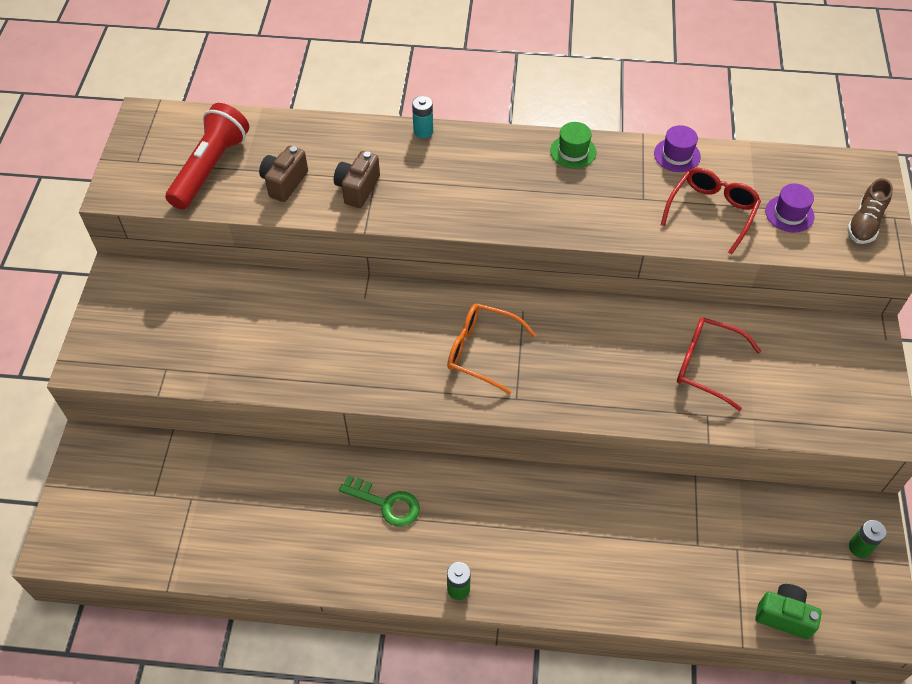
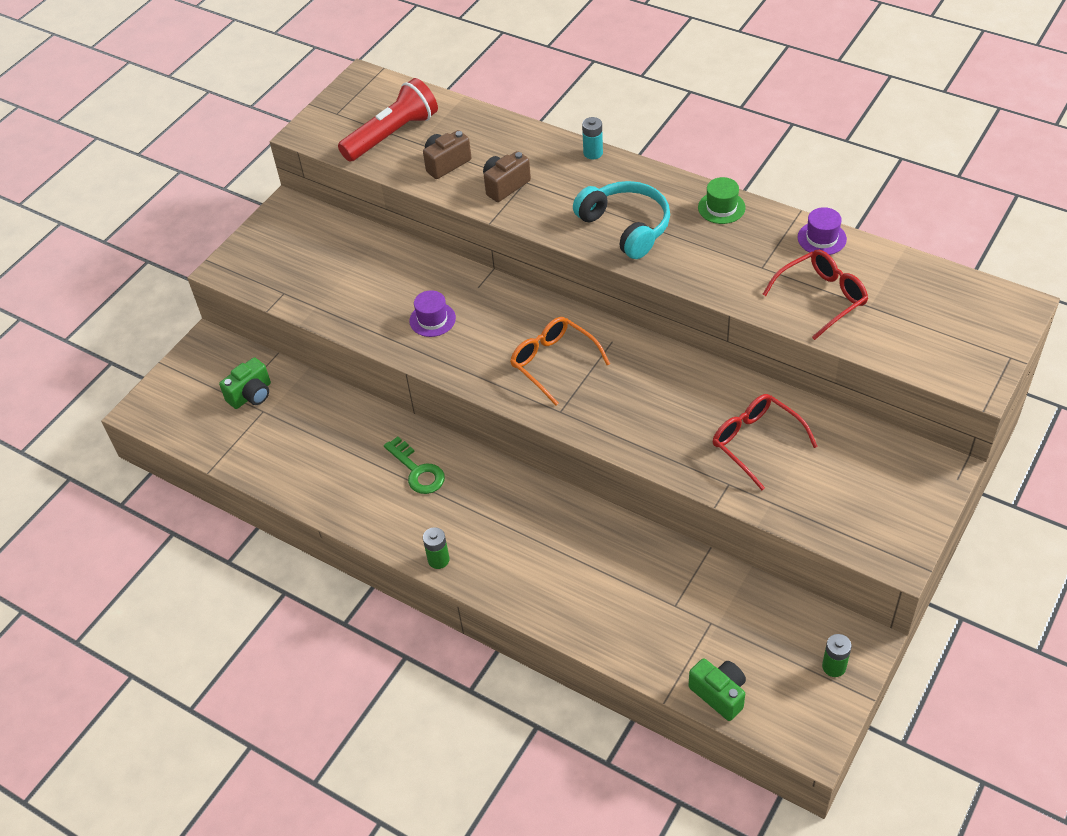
camera: 30 degrees right, 5 degrees down
(169, 485) = (251, 395): none -> green camera
(498, 196) = (626, 227): none -> turquoise headphones
(789, 214) = (900, 322): purple hat -> purple hat (432, 319)
(865, 223) = (974, 353): brown shoe -> none

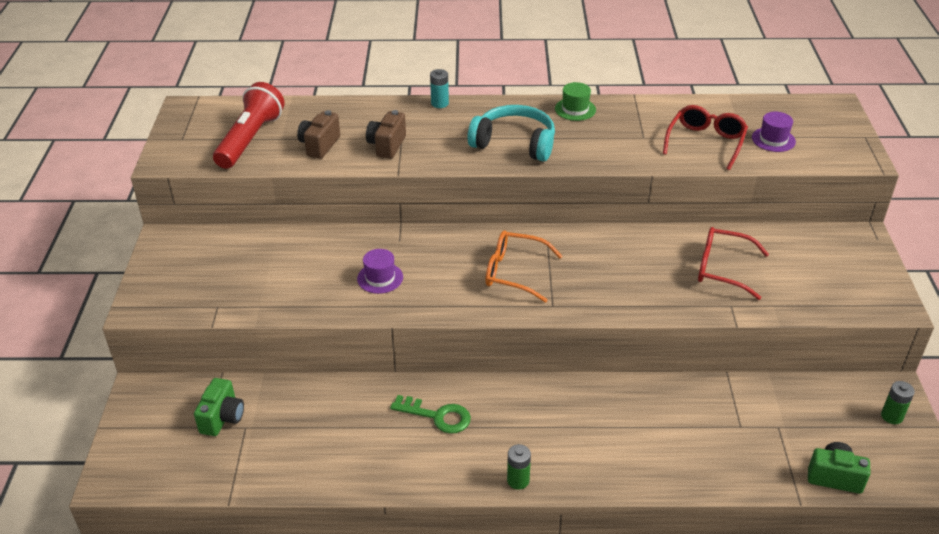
camera: 35 degrees left, 10 degrees down
(821, 238) = (666, 106): purple hat -> purple hat (773, 139)

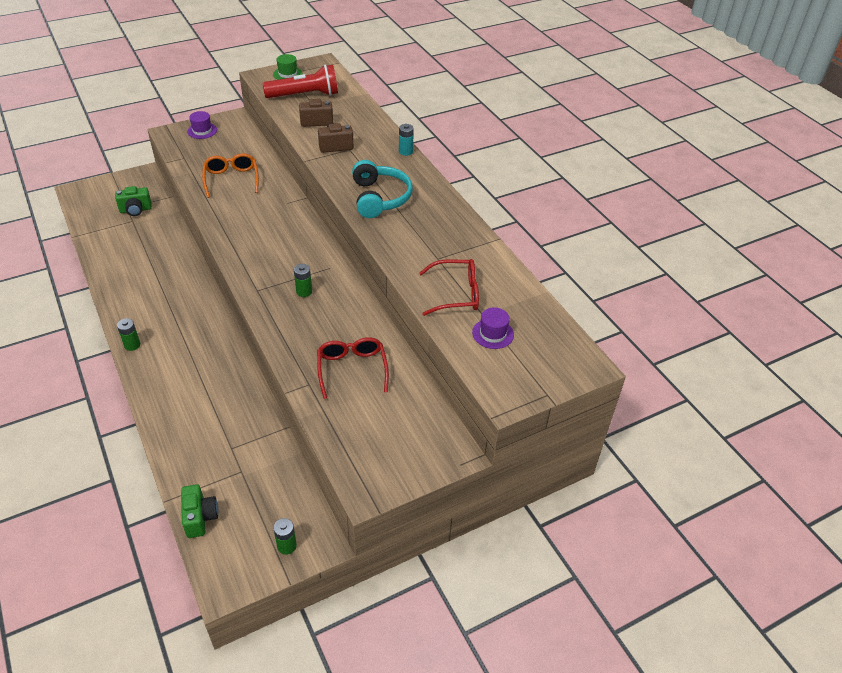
camera: 60 degrees right, 5 degrees up
(380, 278) = (243, 207): purple hat -> purple hat (202, 131)
(437, 416) = (174, 292): green key -> none
(514, 272) = (283, 262): orange glasses -> orange glasses (231, 179)
(575, 109) = (450, 214): green hat -> green hat (287, 74)
(578, 270) = (304, 292): none -> green battery

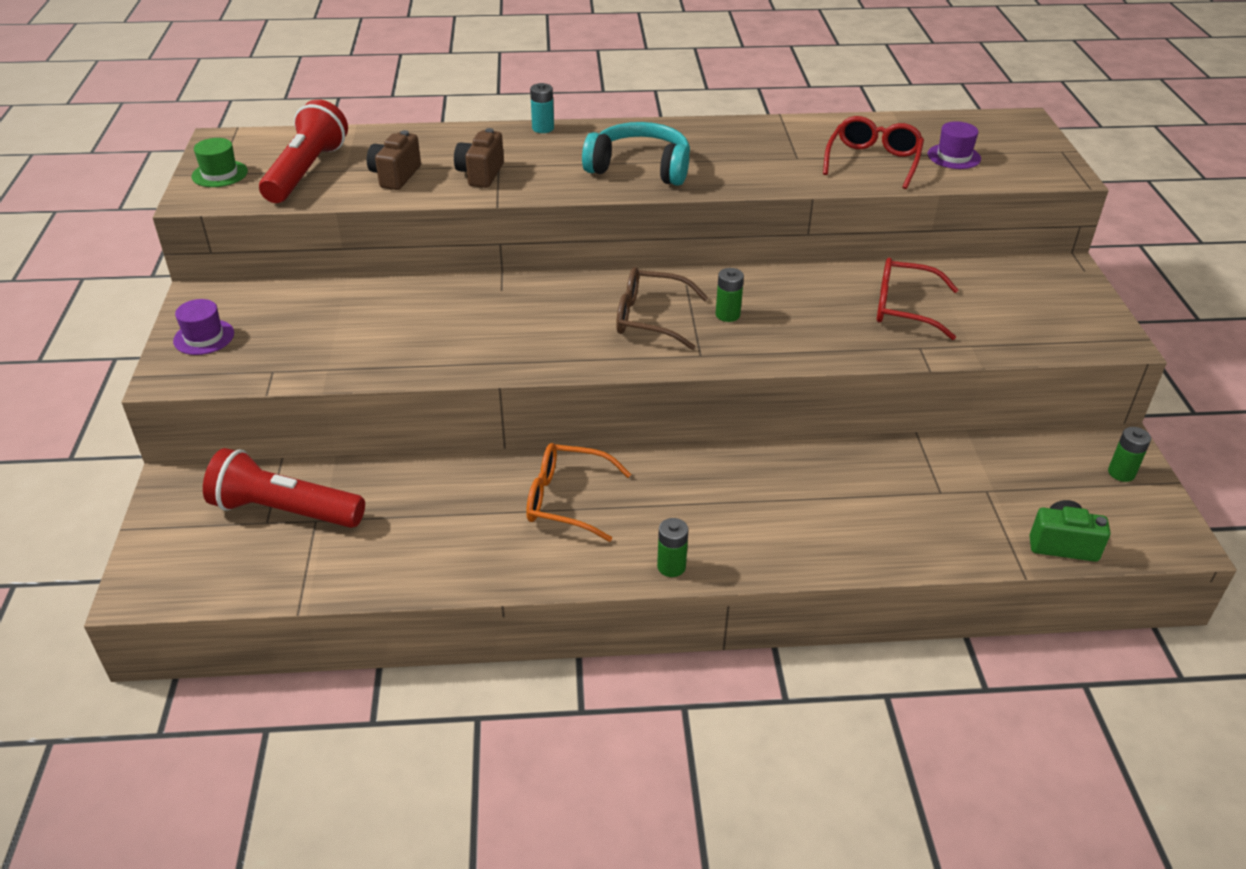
camera: 65 degrees left, 5 degrees down
(136, 210) = (285, 511): green camera -> red flashlight
(231, 179) = (391, 331): orange glasses -> orange glasses (567, 500)
(285, 262) = (651, 318): none -> brown glasses

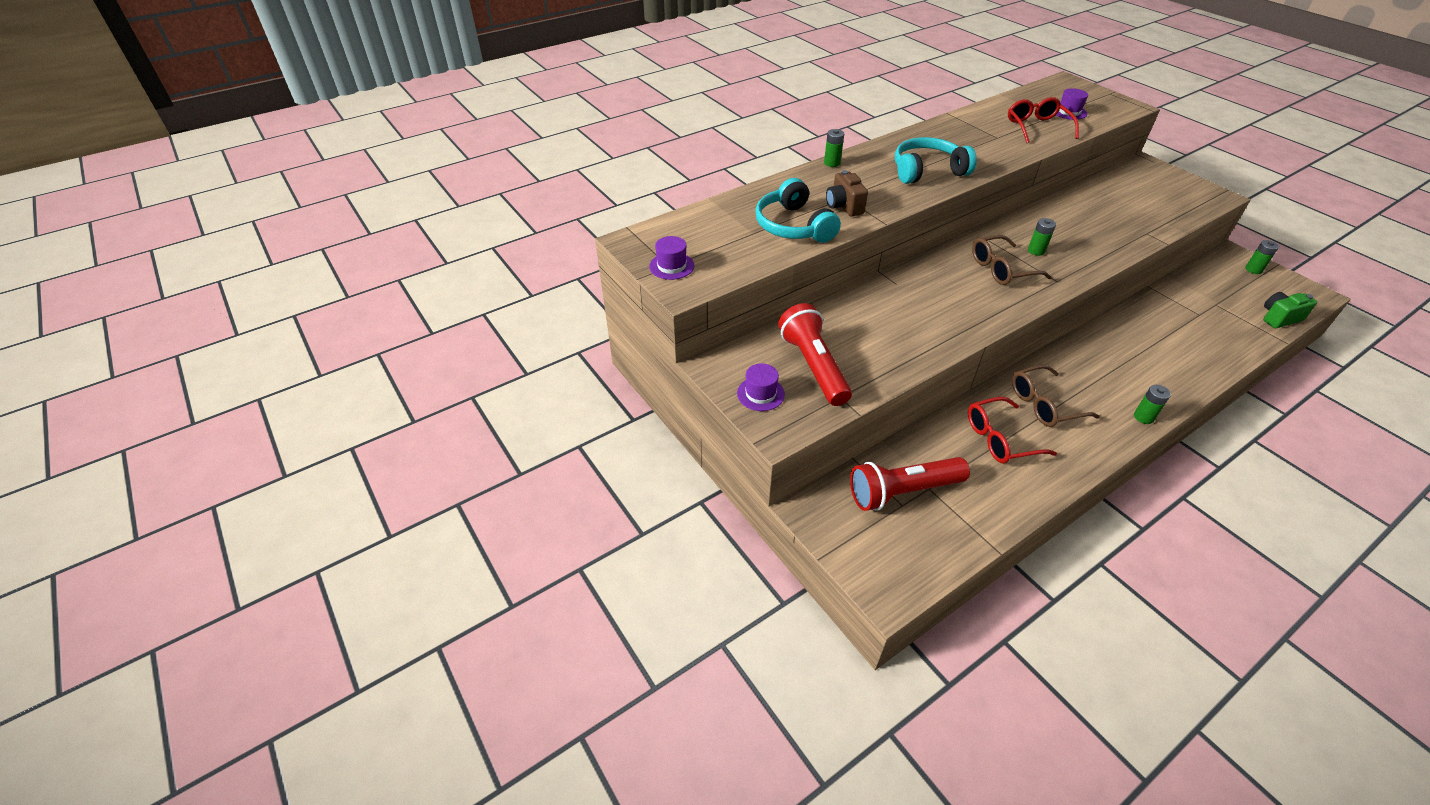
camera: 30 degrees left, 5 degrees up
(220, 174) = (671, 266): green hat -> purple hat
(306, 172) = (730, 243): red flashlight -> red flashlight (813, 366)
(395, 176) = (793, 226): brown camera -> turquoise headphones
(543, 128) = (832, 163): turquoise battery -> green battery
(567, 500) = (1044, 404): orange glasses -> brown glasses
(904, 308) = (1110, 213): red glasses -> red glasses (1000, 438)

